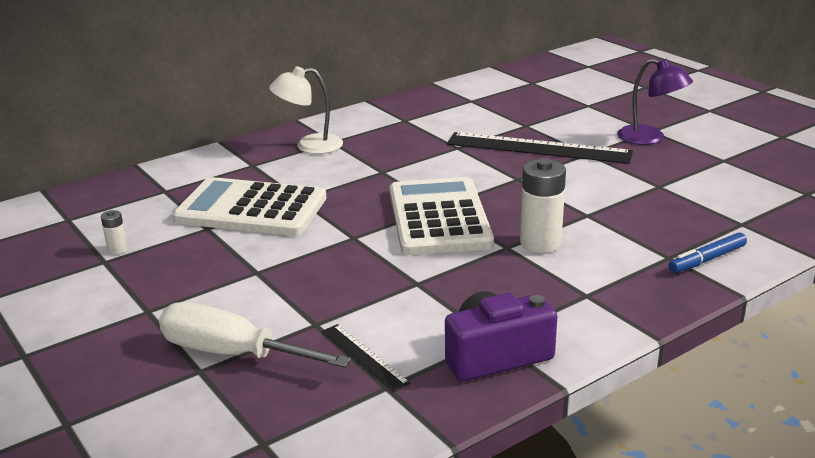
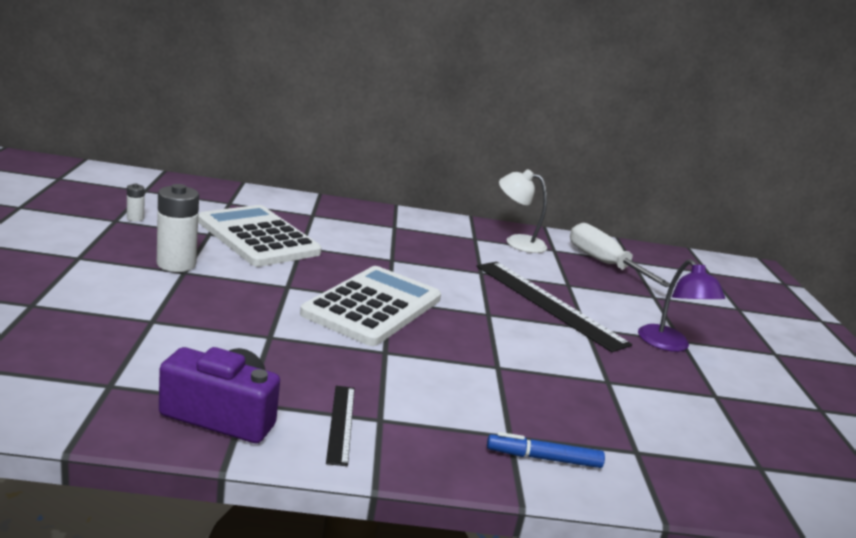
camera: 30 degrees right, 5 degrees down
(232, 353) = (69, 307): white screwdriver -> white screwdriver (603, 263)
(309, 146) = (373, 222): white lamp -> white lamp (517, 242)
(364, 356) = (137, 358): black ruler -> black ruler (341, 423)
(540, 243) = (417, 364): white battery -> white battery (176, 264)

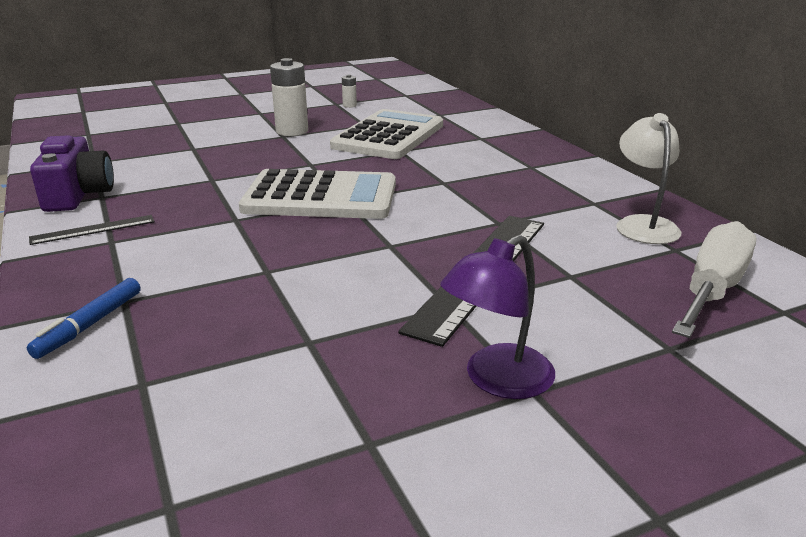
camera: 70 degrees right, 5 degrees up
(543, 458) = (90, 325): blue marker -> blue marker turned 135 degrees counterclockwise

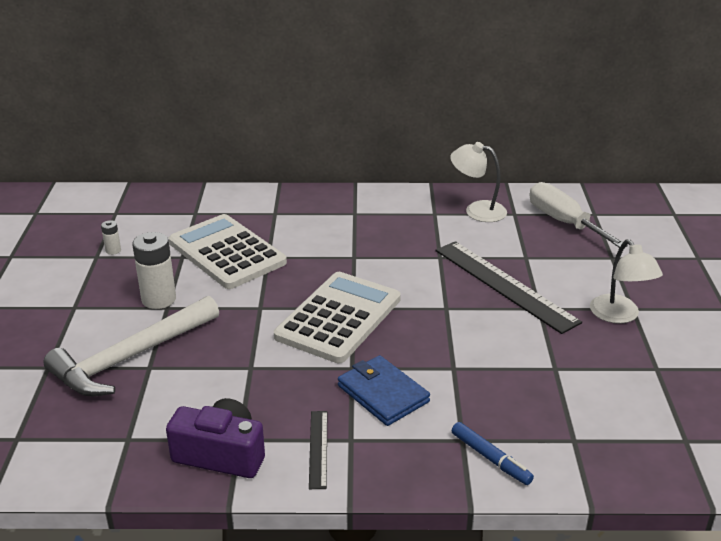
camera: 65 degrees left, 5 degrees up
(196, 242) = (382, 394): none -> blue wallet
(203, 140) = (130, 357): none -> white hammer
(497, 380) = (619, 316): purple lamp -> white lamp

